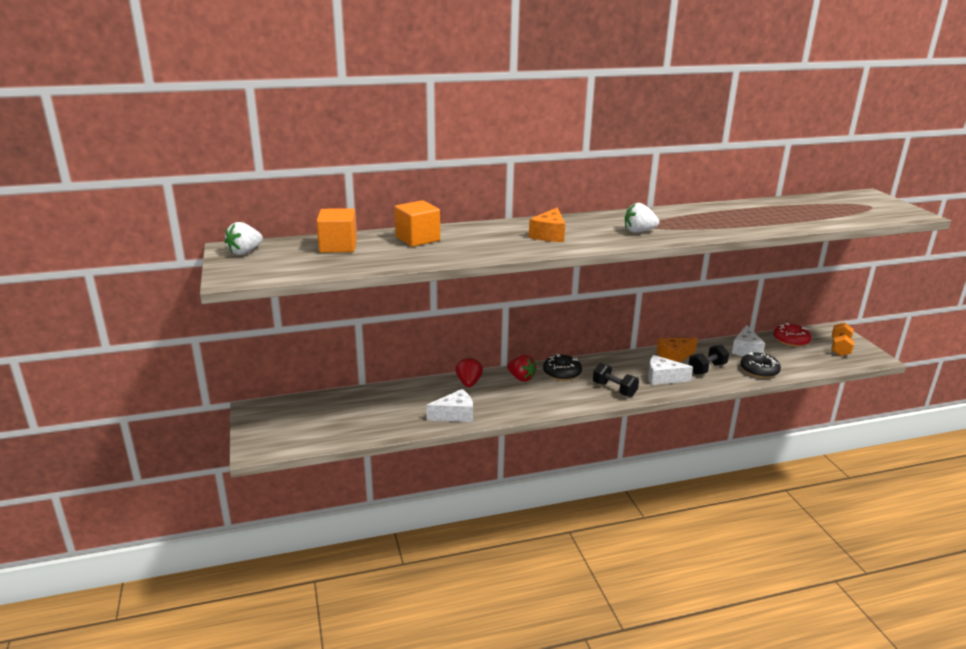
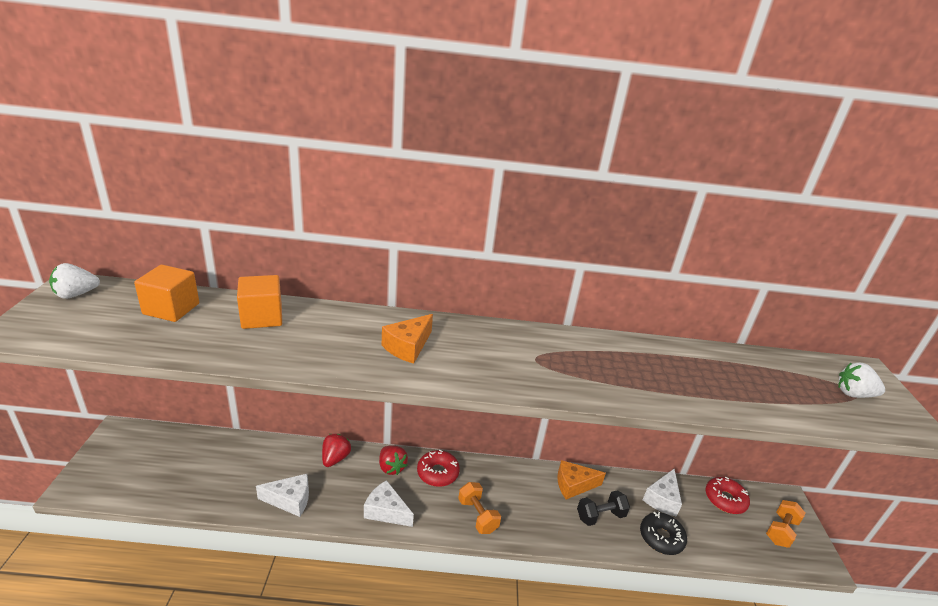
camera: 15 degrees right, 5 degrees up
(562, 373) = (437, 473): black donut -> red donut
(614, 389) = (477, 515): black dumbbell -> orange dumbbell
(639, 231) = (517, 367): white strawberry -> white strawberry (854, 394)
(662, 378) = (541, 514): white cheese -> white cheese (386, 511)

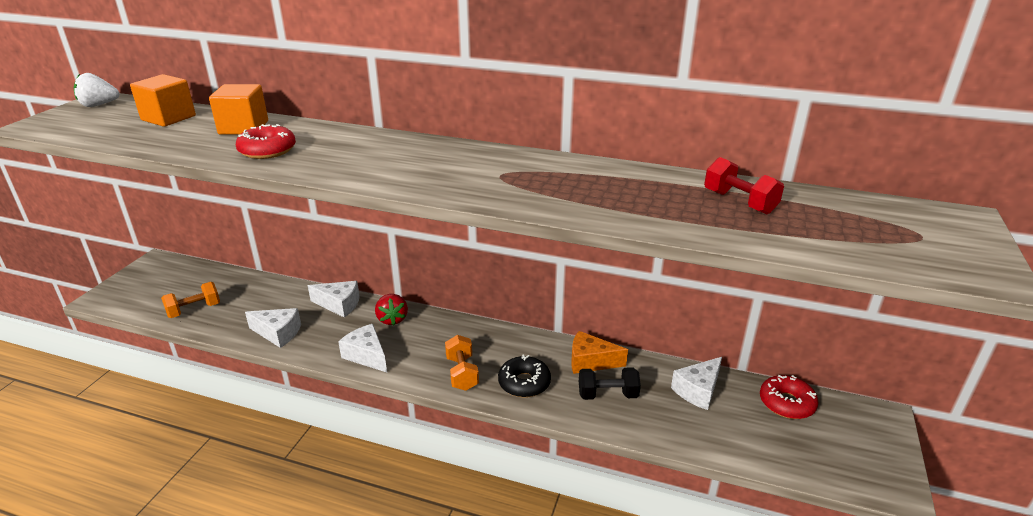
camera: 20 degrees right, 0 degrees up
(335, 458) = (339, 305): red strawberry -> white cheese
(408, 347) = (367, 157): orange cheese -> none
(437, 473) = (439, 330): red donut -> red donut (267, 150)
(661, 537) = (675, 427): black donut -> black donut (524, 383)
(726, 371) = (739, 202): none -> red dumbbell
(781, 531) = (851, 447): orange dumbbell -> orange dumbbell (194, 310)
(854, 394) = (916, 237): white strawberry -> none

